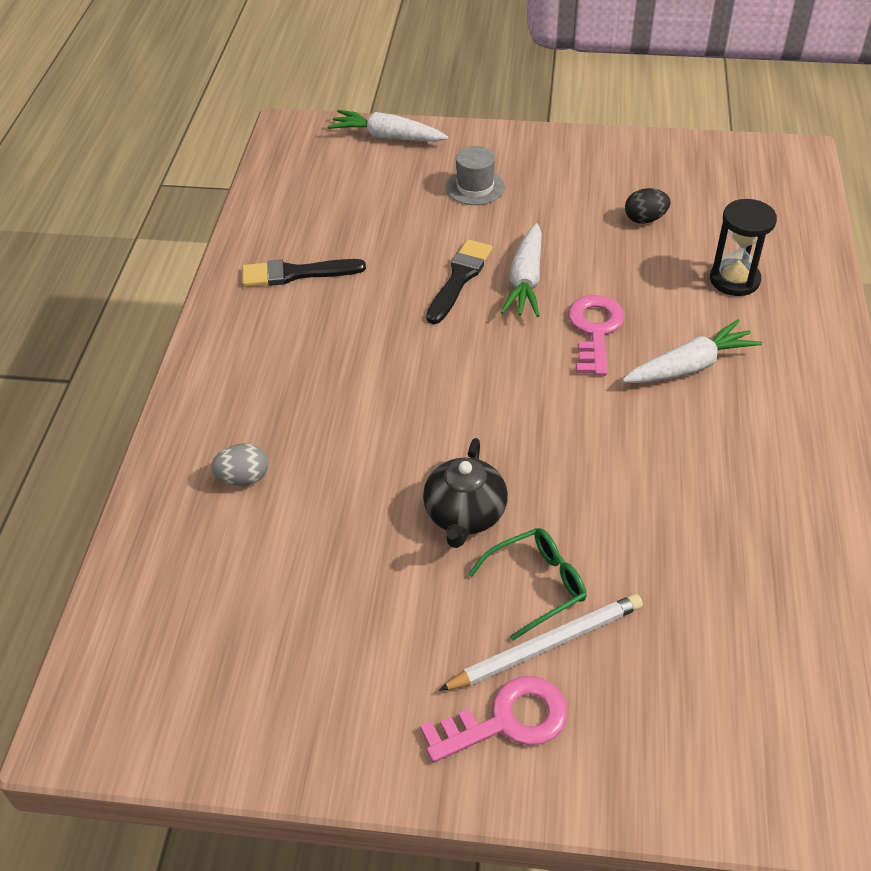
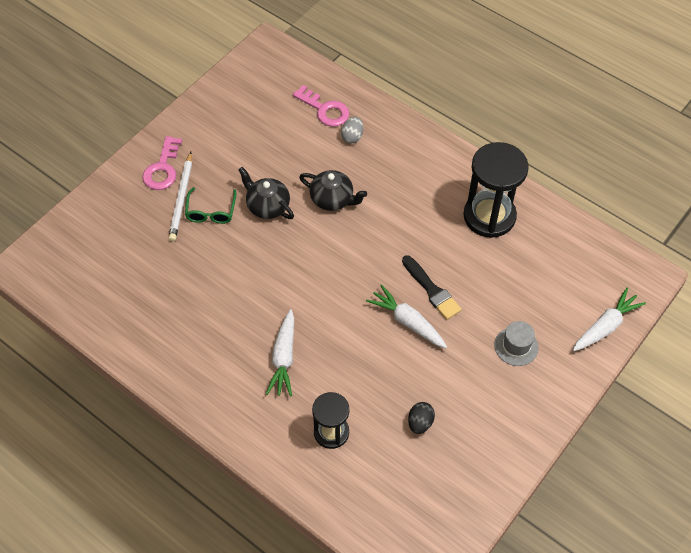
camera: 120 degrees right, 10 degrees up
(296, 273) = (489, 216): black brush -> black hourglass
(389, 442) = (332, 199): none -> black teapot
(595, 330) = (343, 331): pink key -> pink key (325, 110)

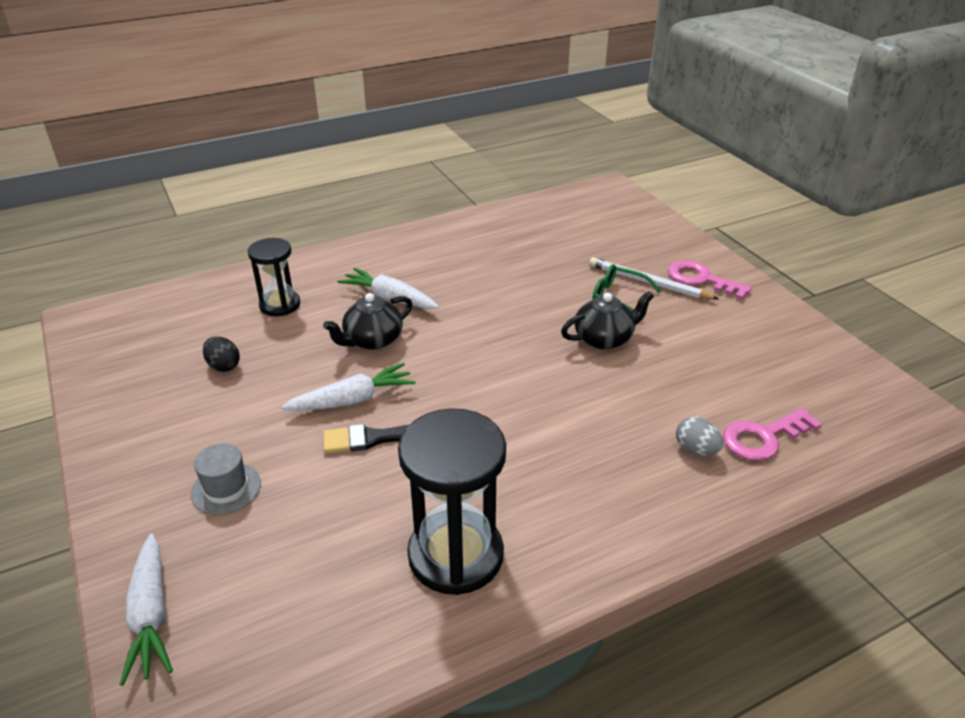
camera: 115 degrees right, 20 degrees down
(332, 199) = (585, 395): black teapot -> black teapot (372, 340)

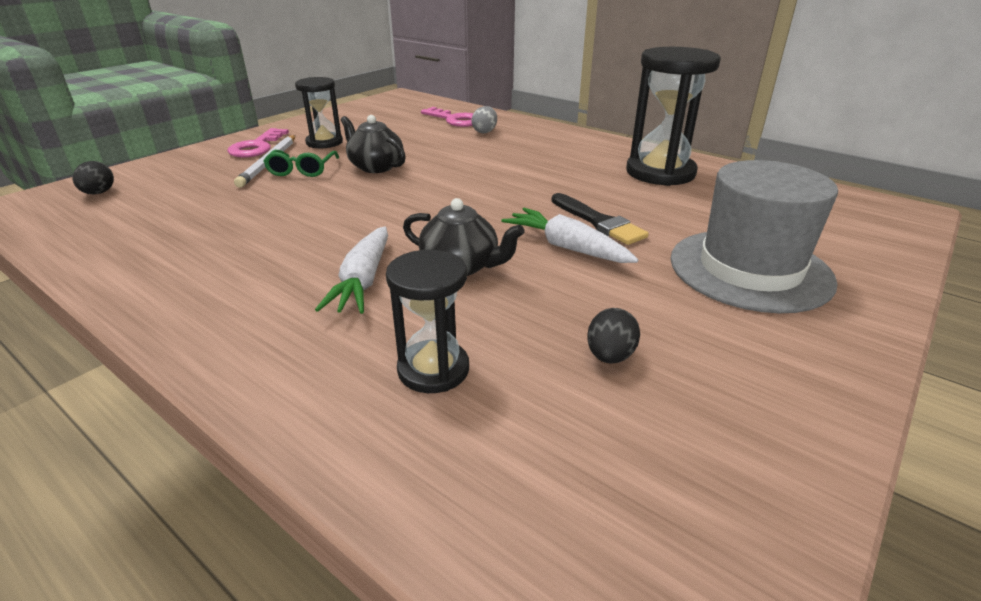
camera: 115 degrees left, 5 degrees down
(151, 615) = (881, 251): white carrot -> none
(226, 488) = (750, 269): grey hat -> grey hat, size x2.13
(615, 212) = (99, 193): none -> black egg
(699, 319) = (324, 142): none -> black hourglass

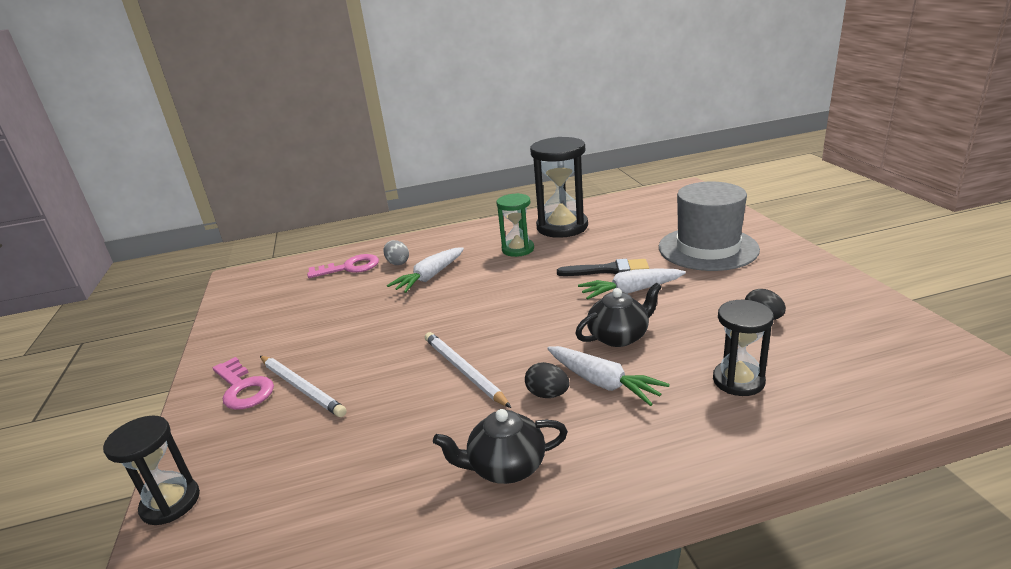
camera: 50 degrees left, 5 degrees down
(99, 193) = (214, 529): black egg -> black egg (547, 394)
(302, 170) = (349, 371): green glasses -> none
(324, 142) = (297, 345): black hourglass -> black hourglass (170, 503)
(334, 210) = (464, 371): none -> white pencil
(375, 167) = (398, 330): black teapot -> black teapot (506, 466)
(475, 150) = (430, 277): none -> white carrot
(578, 167) = (518, 249): none -> green hourglass

